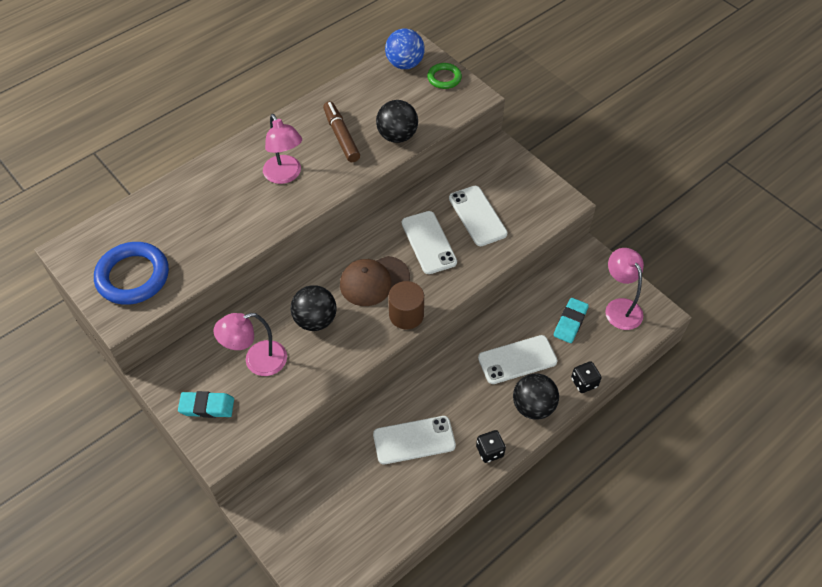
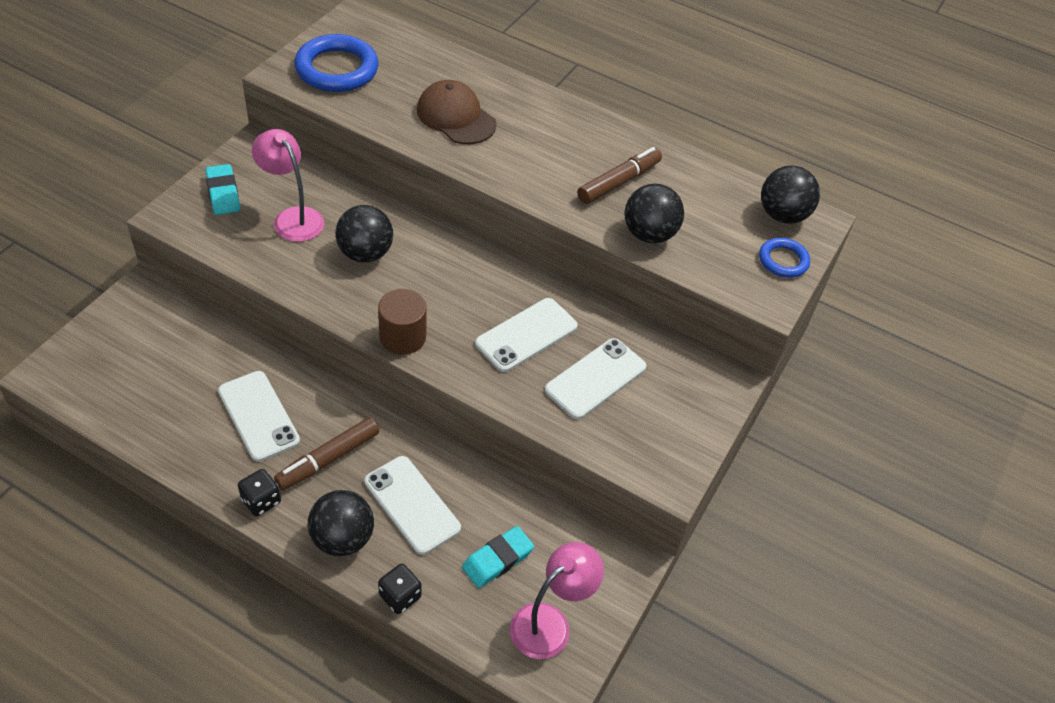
camera: 65 degrees right, 5 degrees down
(285, 175) = (530, 148): pink lamp -> none
(374, 281) = (443, 294): brown cap -> brown cap (456, 117)
(404, 64) = (782, 215): blue ball -> black ball
(444, 78) = (783, 261): green ring -> blue ring
(466, 402) = (328, 459): none -> brown marker
(570, 322) = (497, 559): turquoise eraser -> turquoise eraser turned 45 degrees counterclockwise

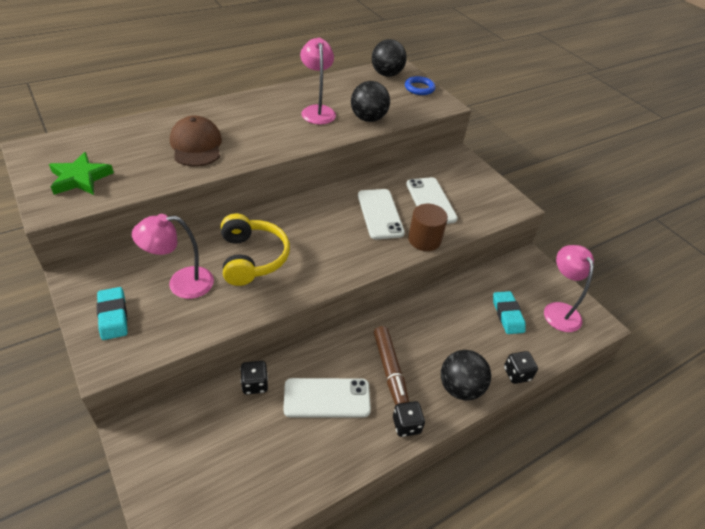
camera: 60 degrees left, 5 degrees down
(223, 193) = (113, 316): turquoise eraser -> turquoise eraser turned 60 degrees clockwise
(243, 349) = (255, 384): none -> black dice
(337, 69) = (80, 178): blue ring -> green star
(365, 253) = (252, 258): black ball -> yellow headphones
(402, 337) = (344, 269): brown cylinder -> brown cylinder (424, 239)
(412, 505) = (449, 339): white phone -> none
(456, 117) = (196, 145): brown cap -> brown cap turned 90 degrees clockwise
(619, 182) = (317, 111): brown marker -> pink lamp

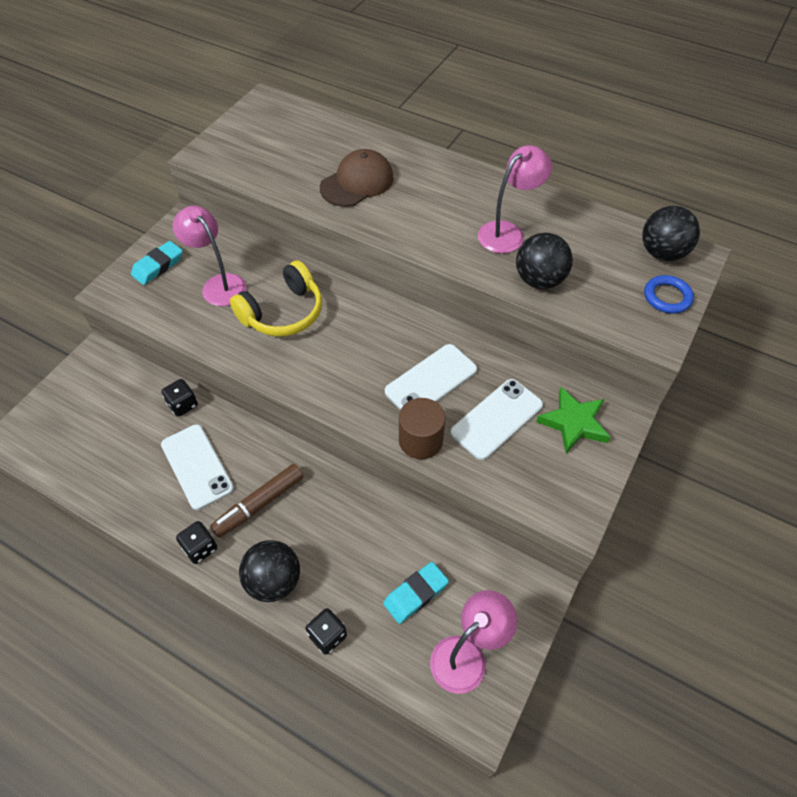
camera: 65 degrees right, 10 degrees up
(80, 178) = (250, 147): green star -> green star (574, 423)

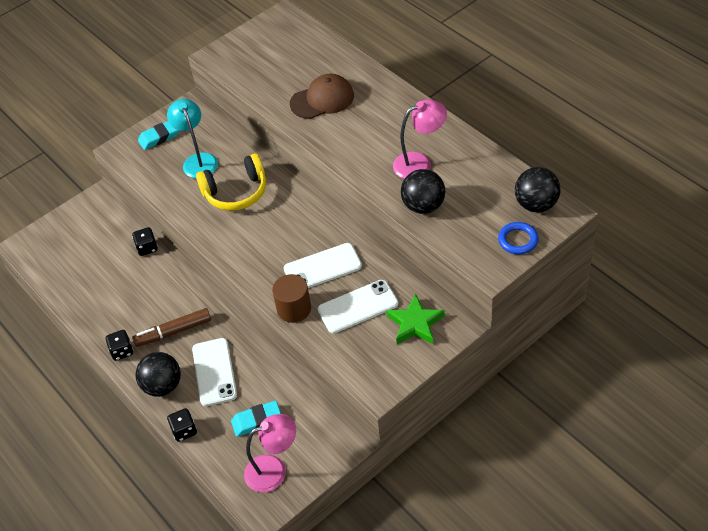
camera: 25 degrees right, 5 degrees down
(197, 466) = (140, 295): white phone -> white phone (214, 372)
(219, 284) = (198, 160): pink lamp -> turquoise lamp

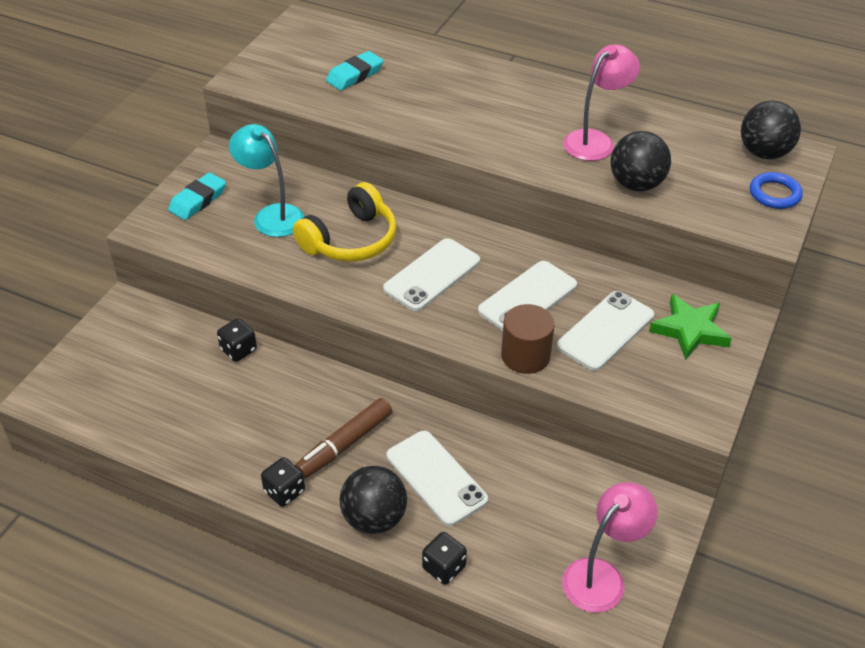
camera: 30 degrees left, 5 degrees down
(257, 421) = (536, 521): turquoise eraser -> turquoise eraser (355, 75)
(272, 233) = (432, 275): none -> white phone
(322, 100) = (421, 99): brown cap -> none

